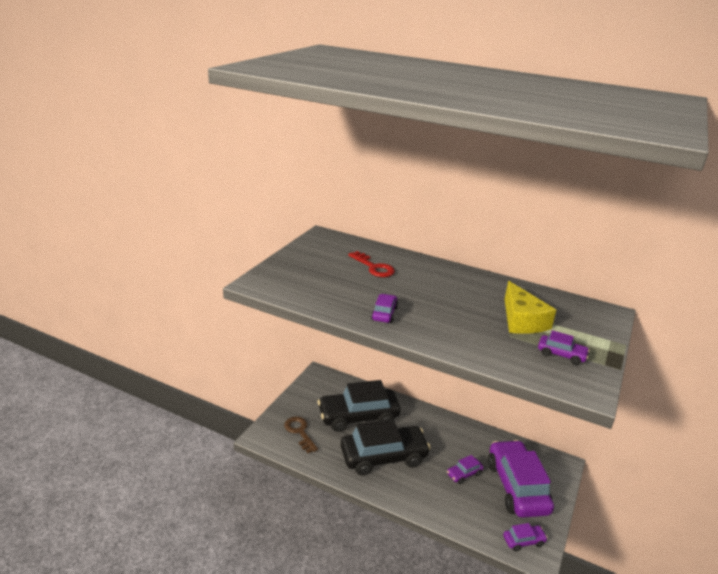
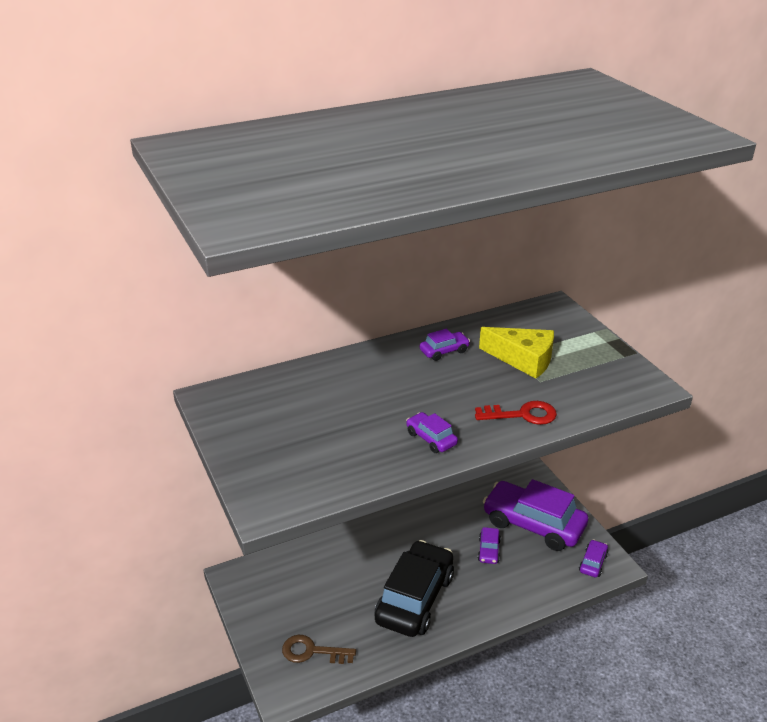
camera: 50 degrees left, 5 degrees up
(358, 416) = (338, 583): black car -> none
(374, 267) = (330, 397): red key -> red key (522, 415)
(561, 354) = (593, 370): purple car -> purple car (444, 351)

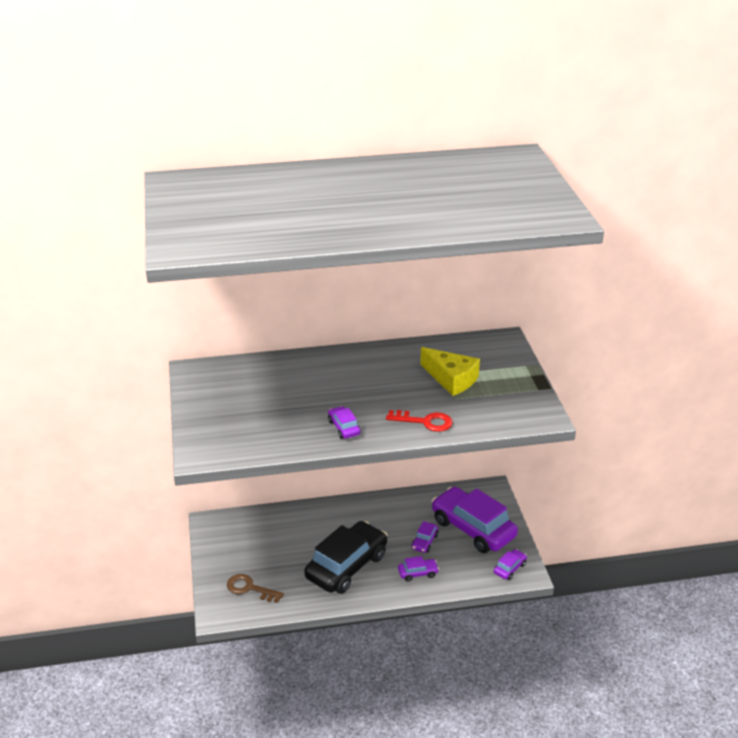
camera: 15 degrees right, 0 degrees up
(444, 351) = (390, 362): purple car -> purple car (418, 573)

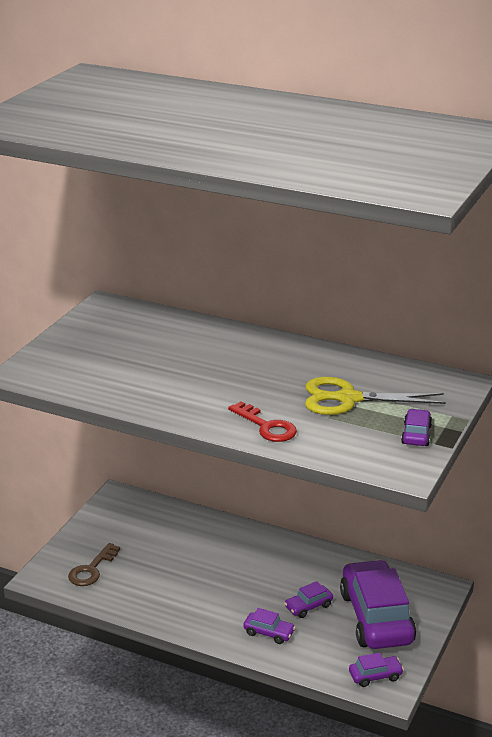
camera: 35 degrees right, 5 degrees down
(250, 588) = (91, 569): brown key -> brown key turned 120 degrees counterclockwise
(344, 427) = (178, 401): purple car -> purple car (416, 434)
(346, 566) = (203, 592): black car -> none
(451, 379) = (348, 399): yellow cheese -> yellow scissors

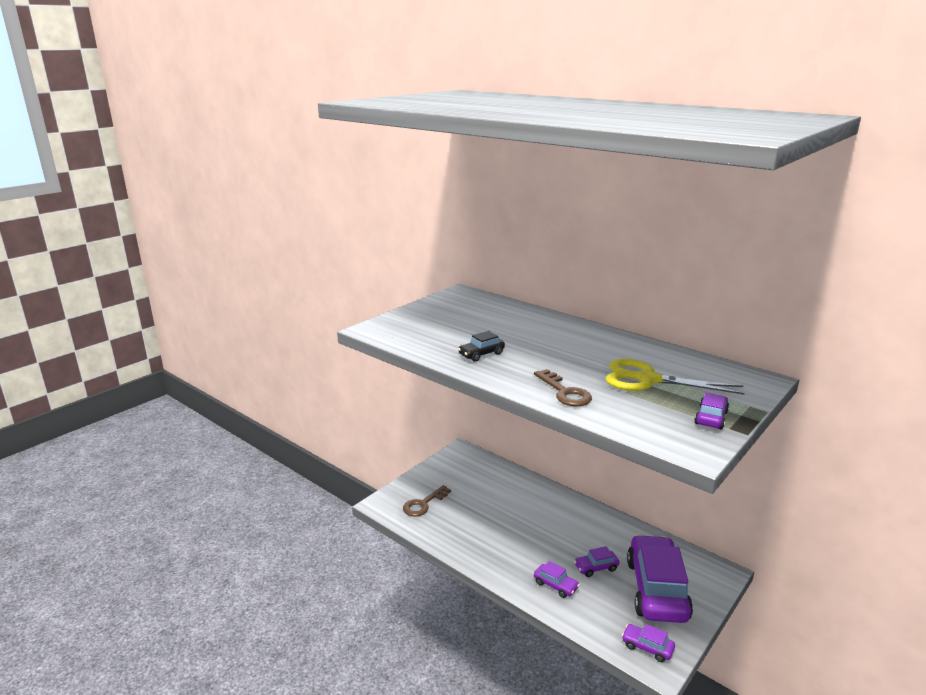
camera: 15 degrees right, 5 degrees down
(162, 391) = (481, 354): none -> black car
(266, 426) = (565, 392): red key -> brown key
(375, 676) = (647, 647): purple car -> purple car turned 150 degrees counterclockwise

